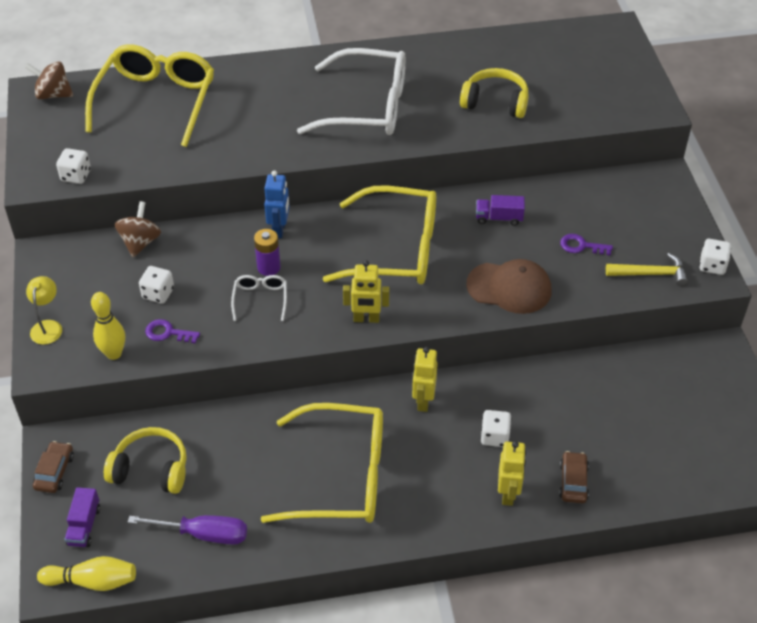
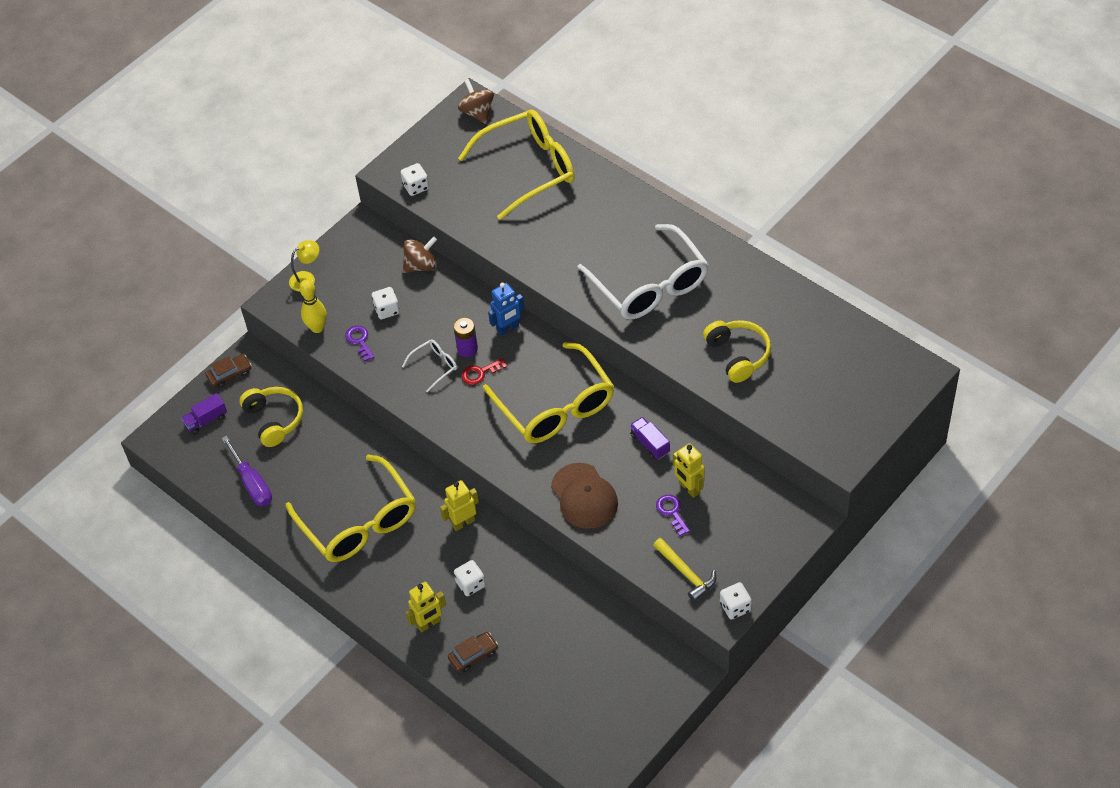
camera: 55 degrees right, 5 degrees up
(92, 581) = (173, 455): yellow bowling pin -> none
(304, 275) = (480, 373): none -> red key
(366, 319) = (473, 435): yellow robot -> yellow robot (689, 488)

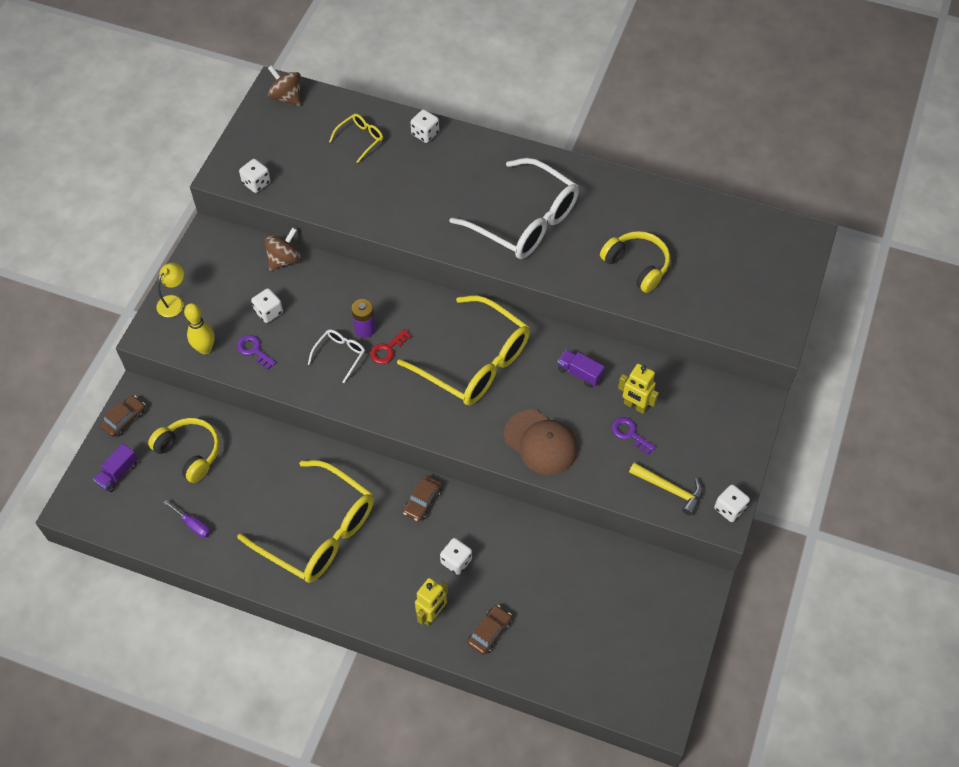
camera: 25 degrees left, 5 degrees up
(252, 483) = (192, 524): purple screwdriver -> purple screwdriver, size x0.60
(463, 522) = (422, 501): yellow robot -> brown car
(508, 328) = (396, 298): blue robot -> none
(528, 169) = (360, 139): yellow glasses -> yellow glasses, size x0.43
(592, 178) = (425, 134): none -> white dice

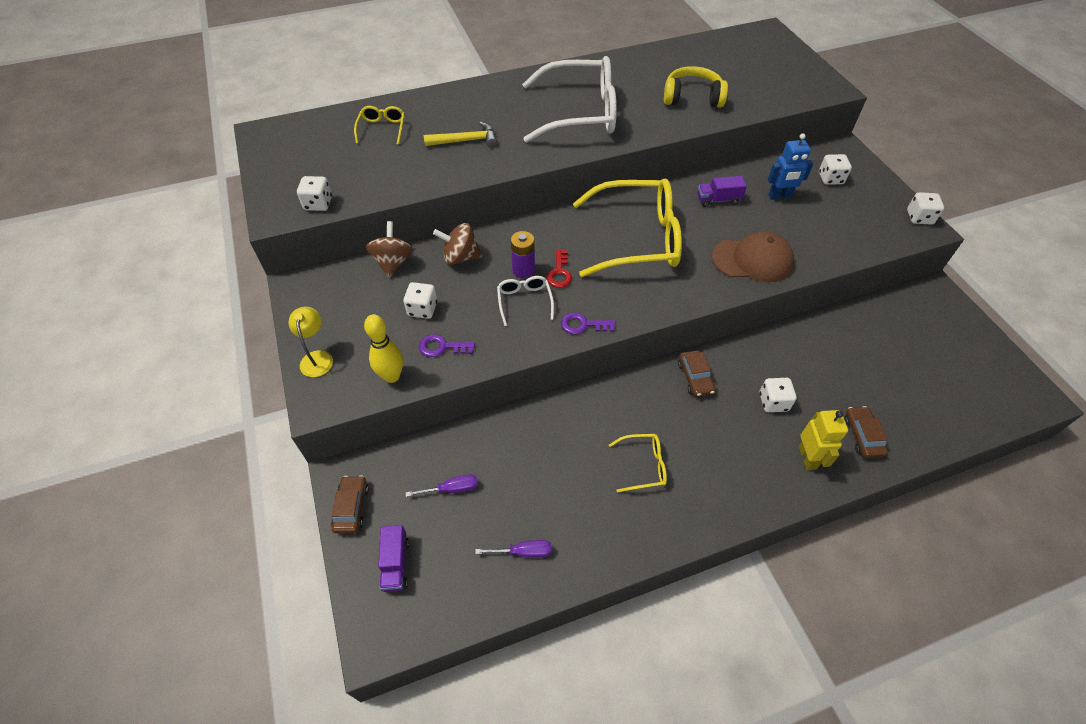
camera: 40 degrees left, 5 degrees down
(189, 453) = (451, 489): yellow headphones -> purple screwdriver
(287, 97) = (280, 133): brown spinning top -> brown spinning top (460, 257)
(319, 532) = (643, 465): yellow glasses -> yellow glasses, size x0.43
(425, 134) = (434, 100): white dice -> white dice (830, 179)
(629, 433) = (800, 215): purple key -> purple key (583, 325)
(635, 406) = (779, 196): yellow robot -> blue robot
(669, 489) = (871, 231): yellow hammer -> yellow hammer (466, 141)

